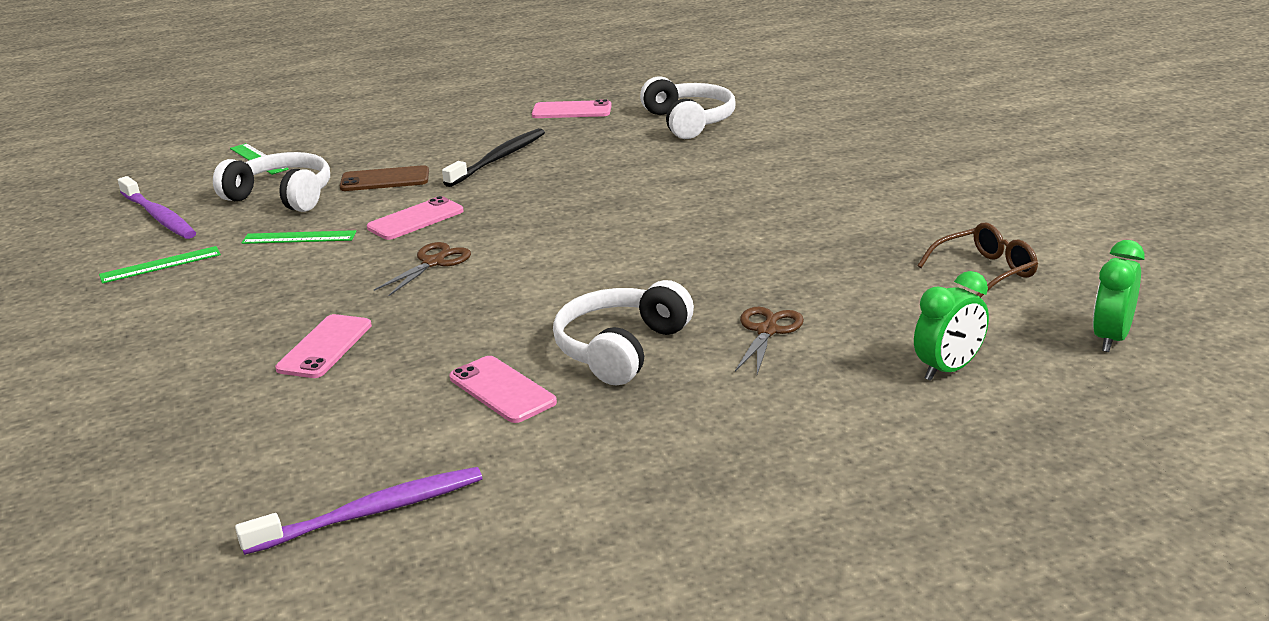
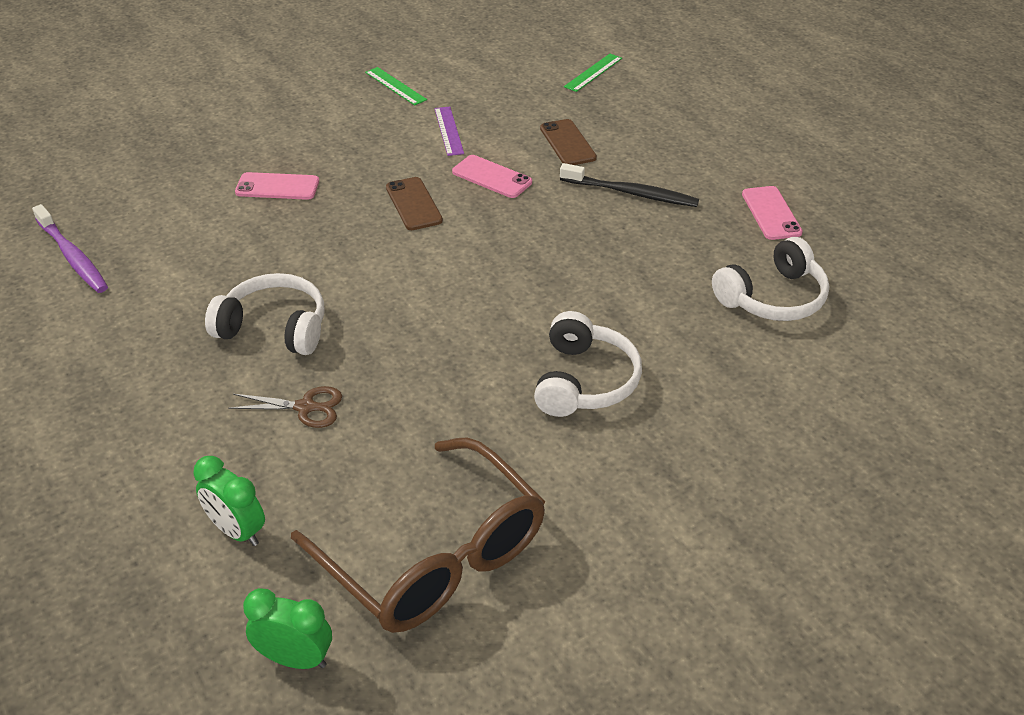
camera: 75 degrees right, 15 degrees up
(159, 217) = (474, 62): purple toothbrush -> none
(282, 196) = (522, 103): white headphones -> white headphones (585, 381)
(299, 237) = (448, 131): green ruler -> purple ruler
(434, 262) = (413, 204): brown scissors -> brown phone
(502, 390) = (215, 279): pink phone -> none
(985, 272) = (435, 557): brown glasses -> brown glasses, size x2.11

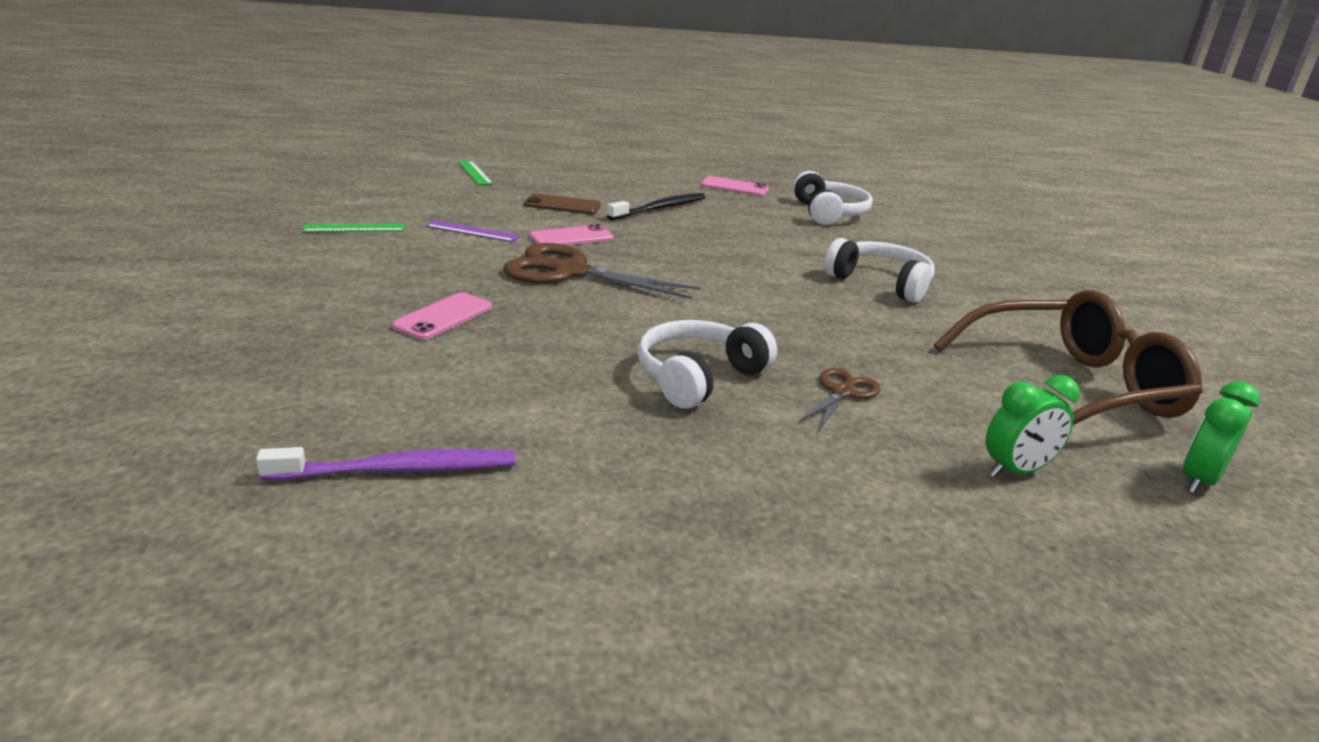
camera: 65 degrees left, 15 degrees down
(413, 204) = (569, 272): brown phone -> brown scissors

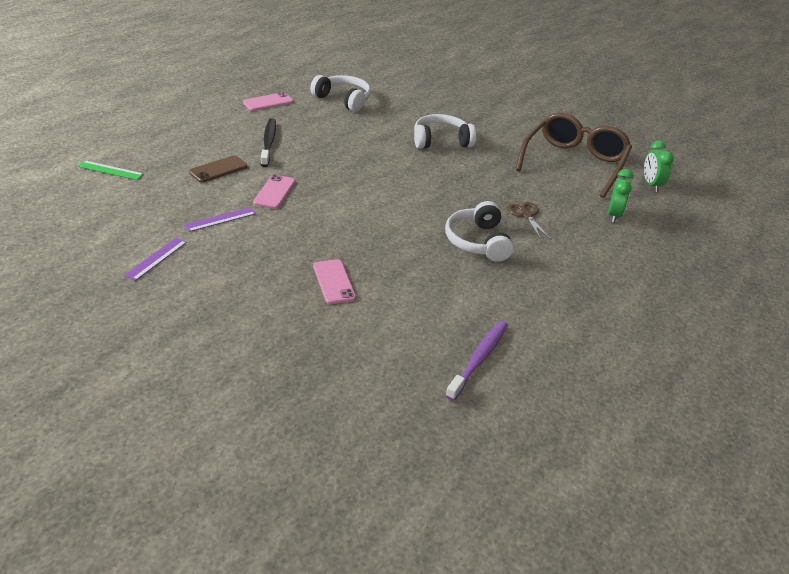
camera: 50 degrees left, 10 degrees up
(354, 228) = (156, 258): green ruler -> purple ruler
(569, 272) = (322, 217): brown scissors -> none

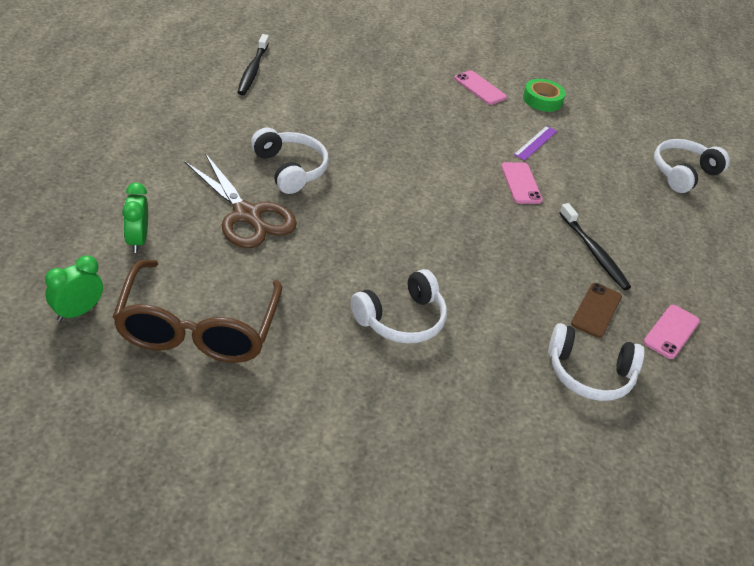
camera: 155 degrees right, 5 degrees up
(110, 170) = (683, 173): green ruler -> white headphones
(156, 258) = (542, 100): purple ruler -> green tape
(218, 169) = (598, 198): brown phone -> brown phone (596, 310)
(334, 282) = (396, 106): pink phone -> pink phone (480, 88)
(479, 359) = (252, 70): purple toothbrush -> black toothbrush
(526, 215) = (247, 215): brown scissors -> brown scissors, size x1.93
(651, 185) = (77, 312): green clock -> green clock turned 105 degrees counterclockwise

